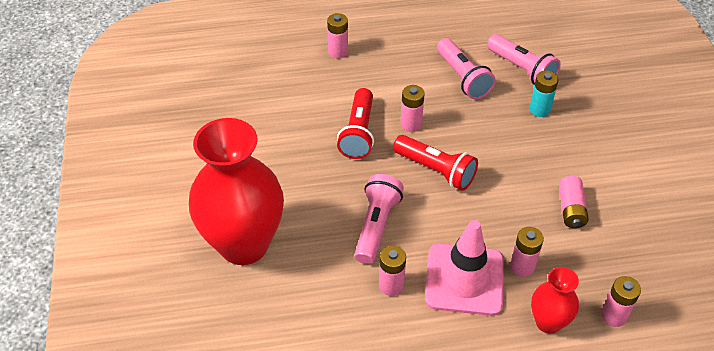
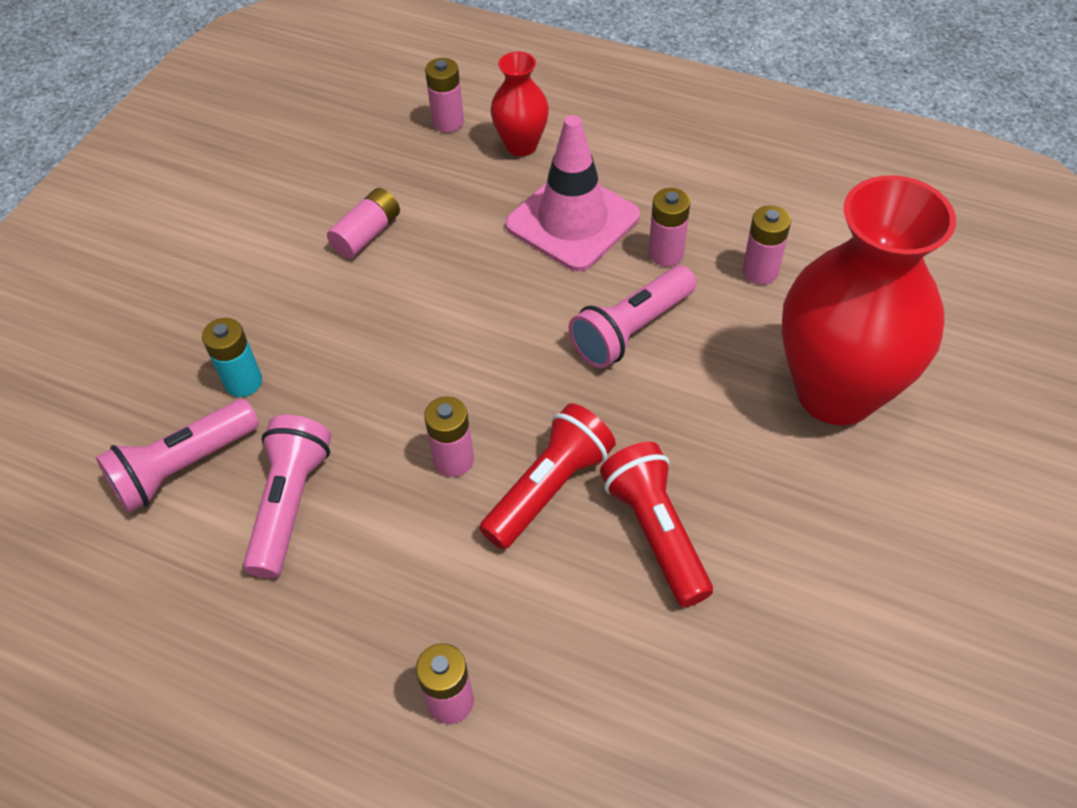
camera: 145 degrees left, 5 degrees up
(436, 170) = (485, 366): red flashlight -> red flashlight (655, 532)
(521, 69) = (183, 467): pink flashlight -> pink flashlight turned 120 degrees counterclockwise
(522, 266) = (493, 204): pink battery -> pink battery (760, 271)

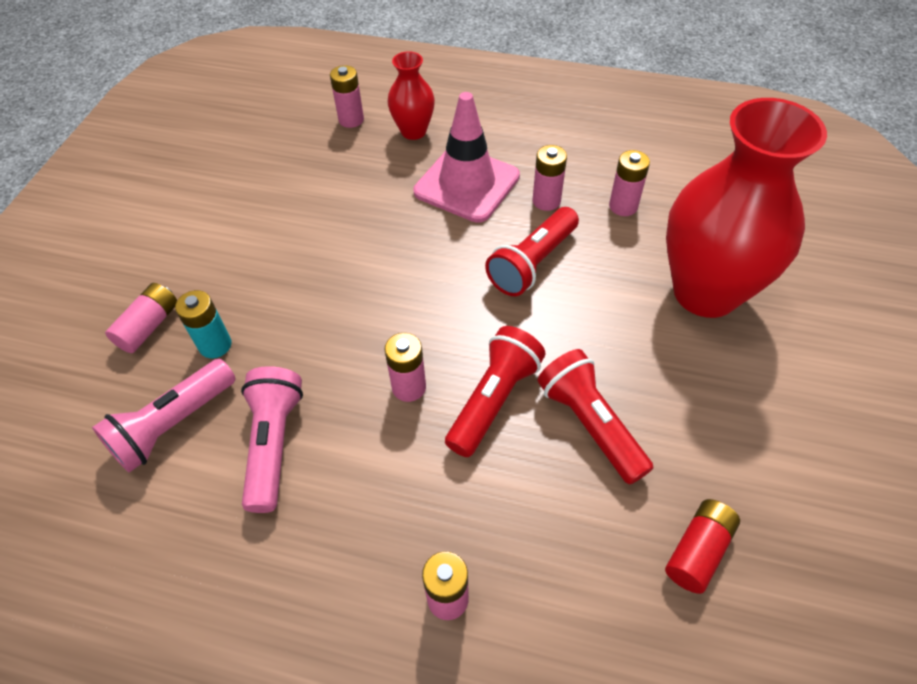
camera: 10 degrees left, 0 degrees up
(367, 234) = (301, 212): pink battery -> pink battery (149, 326)
(631, 330) = (532, 263): pink flashlight -> red flashlight
(746, 693) = (698, 550): none -> red battery

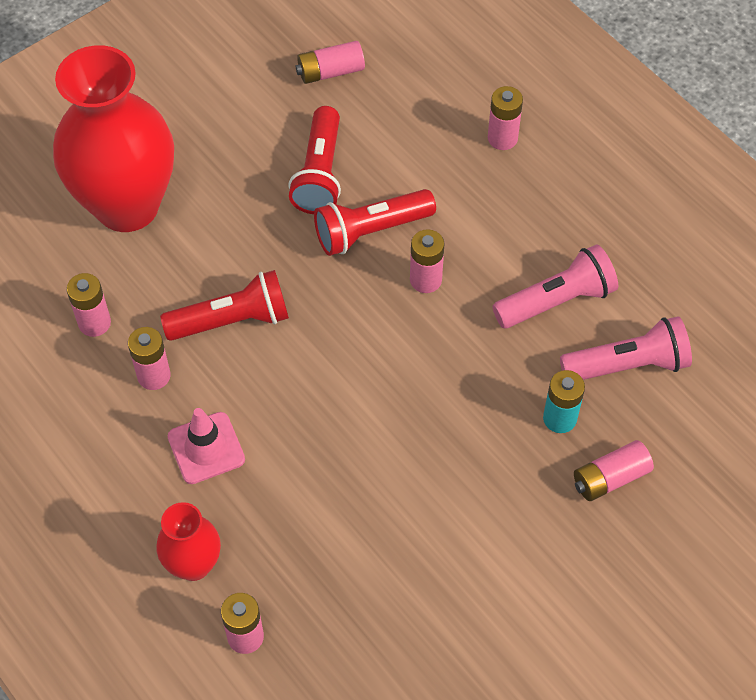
camera: 145 degrees left, 5 degrees up
(274, 444) = (556, 301): pink flashlight -> pink flashlight turned 150 degrees counterclockwise
(467, 184) = (206, 448): pink traffic cone -> pink traffic cone, size x0.62
(698, 550) = (330, 72): red battery -> pink battery

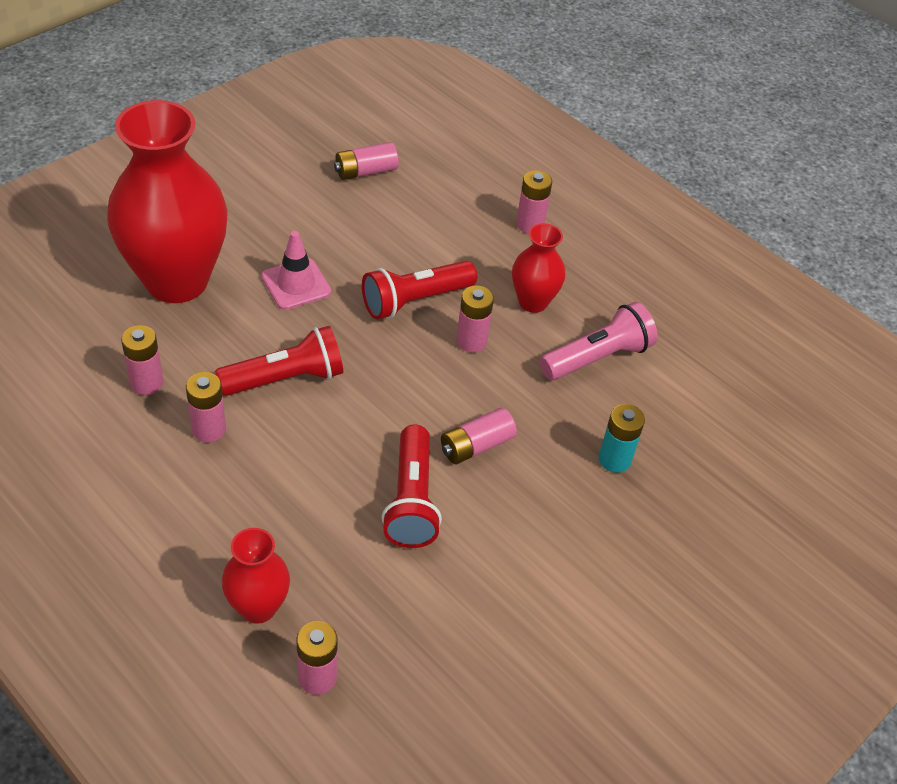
camera: 10 degrees left, 10 degrees down
(206, 448) = (265, 495): pink traffic cone -> pink traffic cone (296, 284)
(319, 173) = (362, 253): red flashlight -> red flashlight (411, 500)
(495, 234) = (533, 302): none -> red vase
(610, 478) = (671, 512): pink battery -> pink battery (476, 446)
(627, 365) = (672, 411): pink flashlight -> none

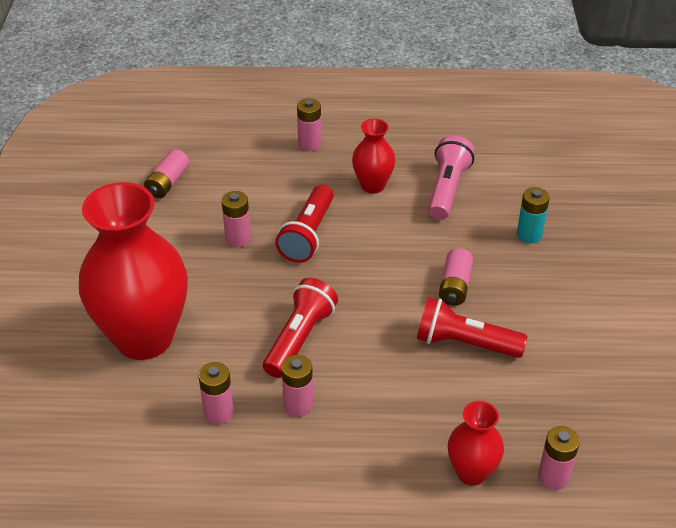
camera: 40 degrees left, 5 degrees down
(296, 284) = (224, 280): pink traffic cone -> none
(411, 500) = (465, 343): red flashlight -> red flashlight turned 150 degrees clockwise
(471, 341) = (371, 232): pink battery -> pink battery (238, 238)

